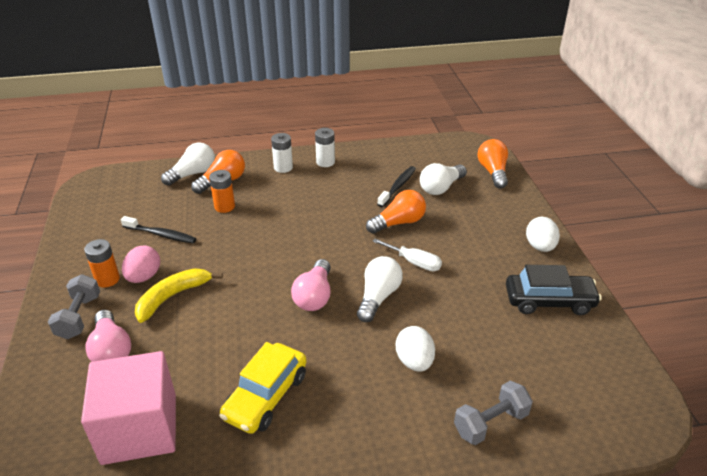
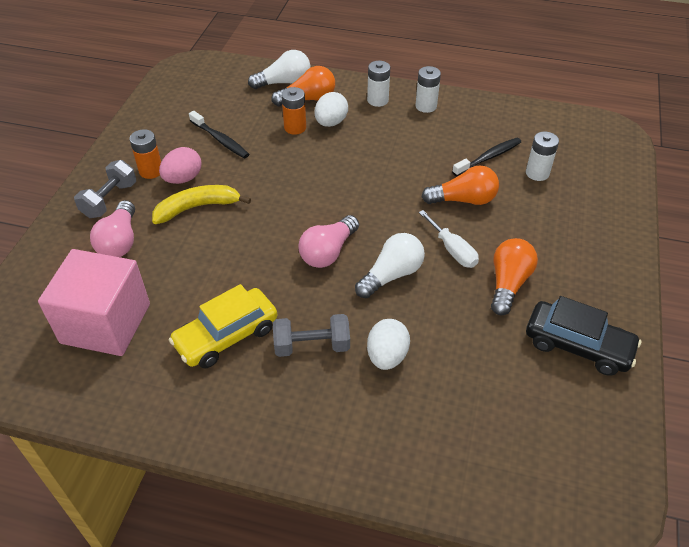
camera: 25 degrees right, 10 degrees up
(441, 188) = (537, 173): white light bulb -> white battery
(490, 423) = (425, 449): grey dumbbell -> grey dumbbell (312, 346)
(493, 172) = (612, 172): orange light bulb -> orange light bulb (508, 283)
(540, 246) = (610, 279): white egg -> white egg (331, 122)

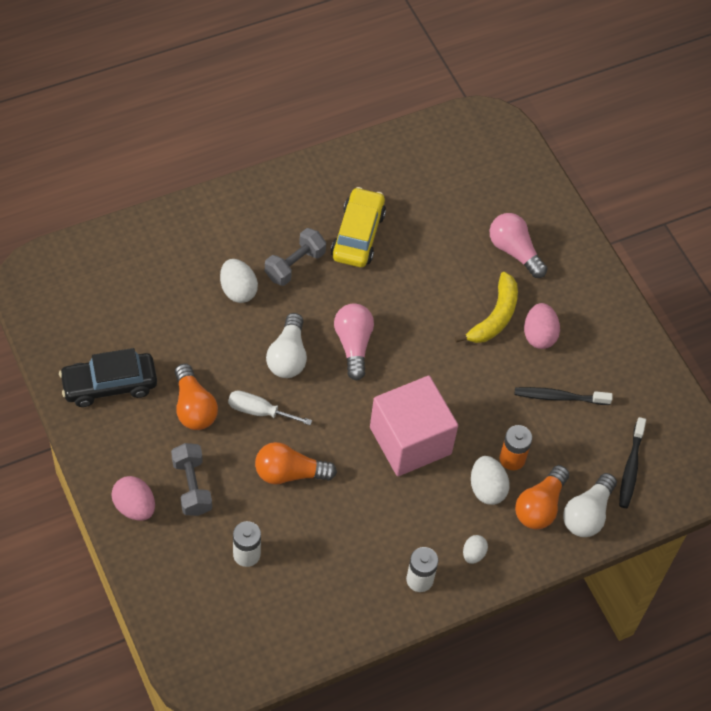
camera: 135 degrees right, 10 degrees up
(106, 323) = (445, 192): pink cube -> pink cube (410, 440)
(110, 200) = (568, 278): grey dumbbell -> grey dumbbell (192, 486)
(151, 171) = (573, 325): orange battery -> none
(377, 100) = (473, 554): white battery -> white egg
(463, 200) = (289, 473): orange light bulb -> orange light bulb turned 45 degrees clockwise
(488, 157) = (305, 544): black toothbrush -> black toothbrush (631, 468)
(610, 243) = (134, 507): none -> pink egg

